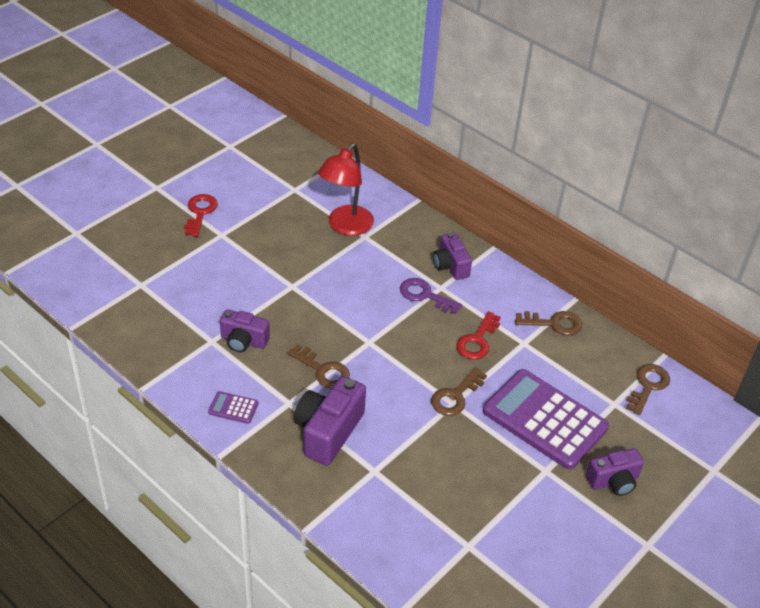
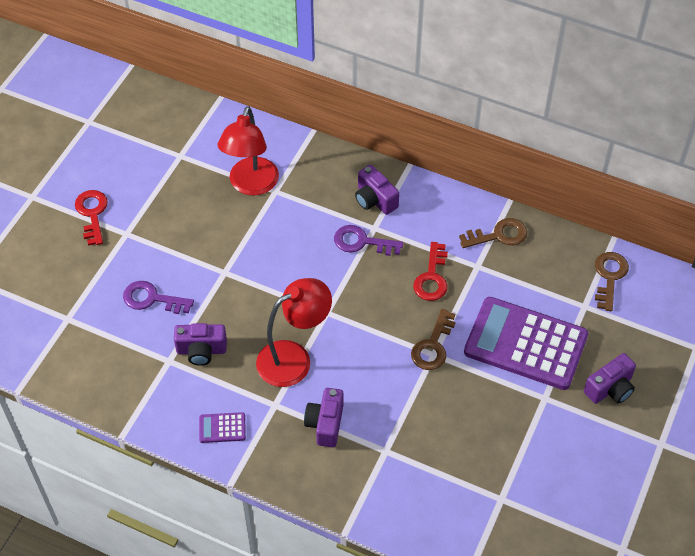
camera: 15 degrees left, 10 degrees up
(219, 289) = (152, 299): none -> purple key
(323, 370) = (294, 358): brown key -> red lamp
(328, 432) = (325, 424): purple camera -> purple camera, size x0.64

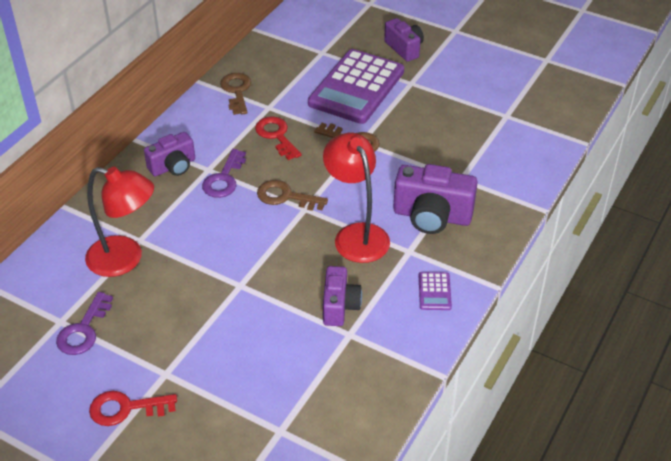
camera: 85 degrees left, 10 degrees down
(152, 299) = (265, 349): purple key -> purple key (83, 330)
(325, 424) = (432, 216): purple camera -> purple camera, size x1.57
(432, 278) = (276, 136): red key -> red key turned 135 degrees counterclockwise
(609, 277) = (294, 36): brown key -> brown key (285, 197)

